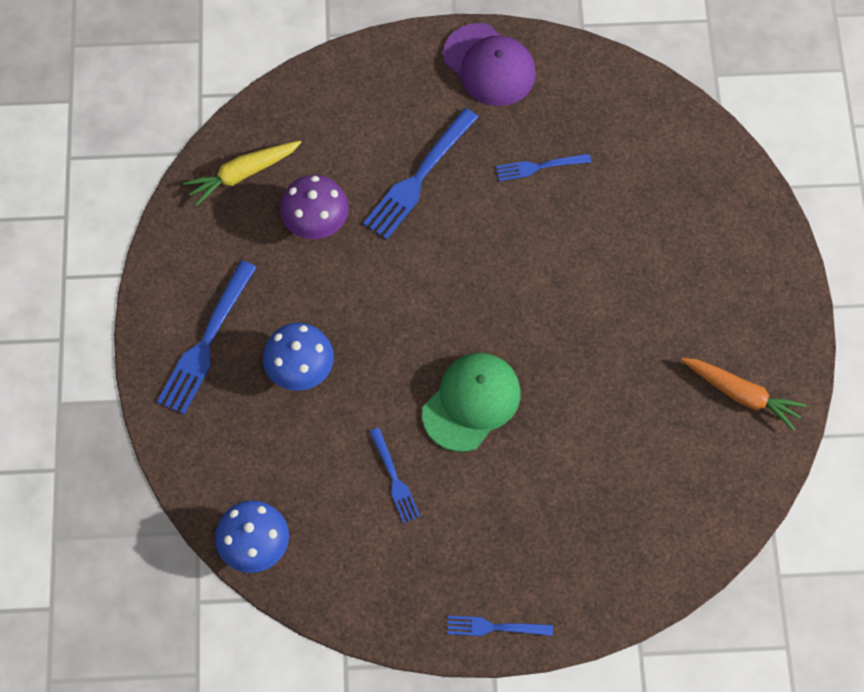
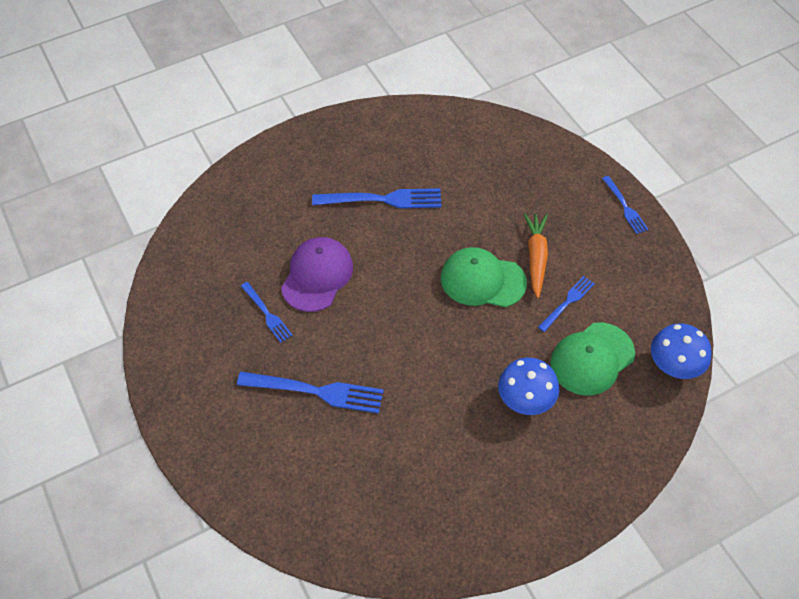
camera: 115 degrees left, 10 degrees down
(206, 342) = (544, 479): blue fork -> blue fork (382, 199)
(242, 174) = (379, 530): yellow carrot -> none
(310, 464) = (592, 359): none -> green cap
(316, 222) = (395, 448): purple mushroom -> none
(489, 65) = (185, 385): purple cap -> purple cap (317, 276)
(742, 395) = (386, 139): orange carrot -> orange carrot (536, 257)

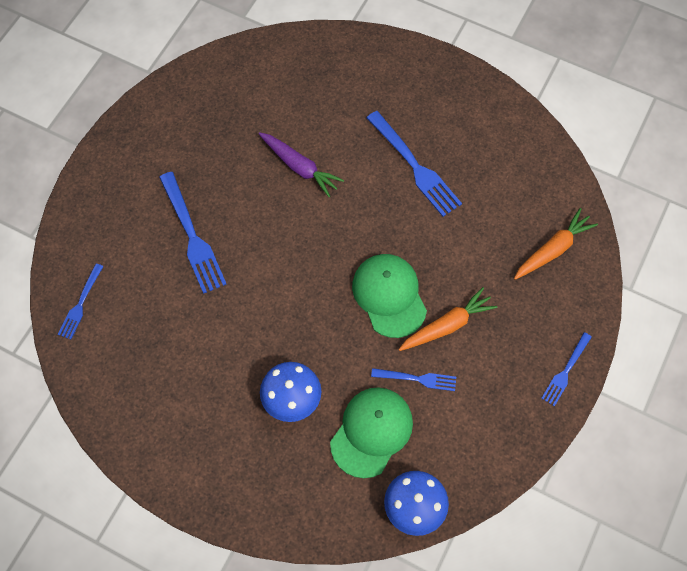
camera: 55 degrees right, 10 degrees up
(267, 314) = (238, 155): blue fork -> blue fork (80, 304)
(317, 276) = (300, 167): purple cap -> purple carrot
(522, 157) = (553, 249): none -> orange carrot
(592, 359) = (371, 432): green cap -> green cap turned 105 degrees clockwise

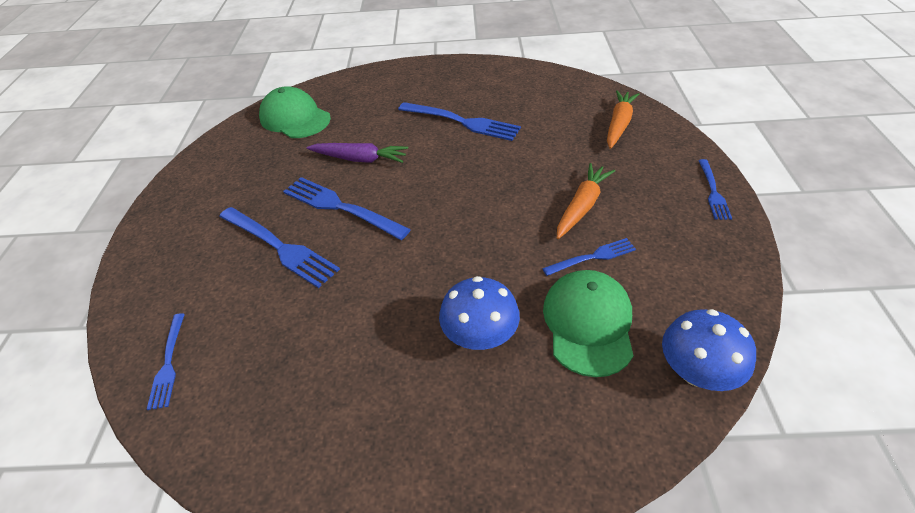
camera: 25 degrees left, 20 degrees down
(257, 218) = (341, 207): none -> blue fork
(389, 296) = (511, 208): green cap -> green cap (295, 118)

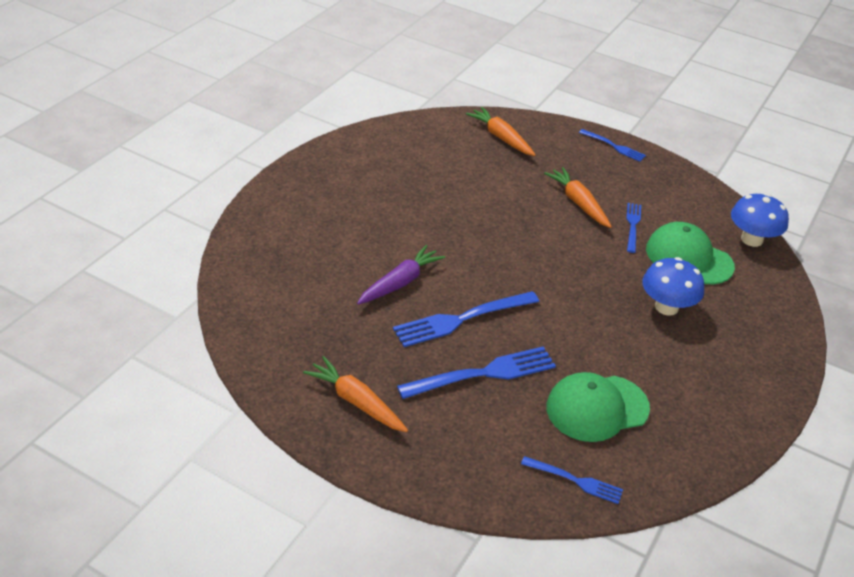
camera: 65 degrees left, 5 degrees down
(207, 197) = (356, 401): none -> orange carrot
(295, 118) = (275, 298): green cap -> green cap (597, 408)
(462, 122) = (408, 204): blue fork -> none

